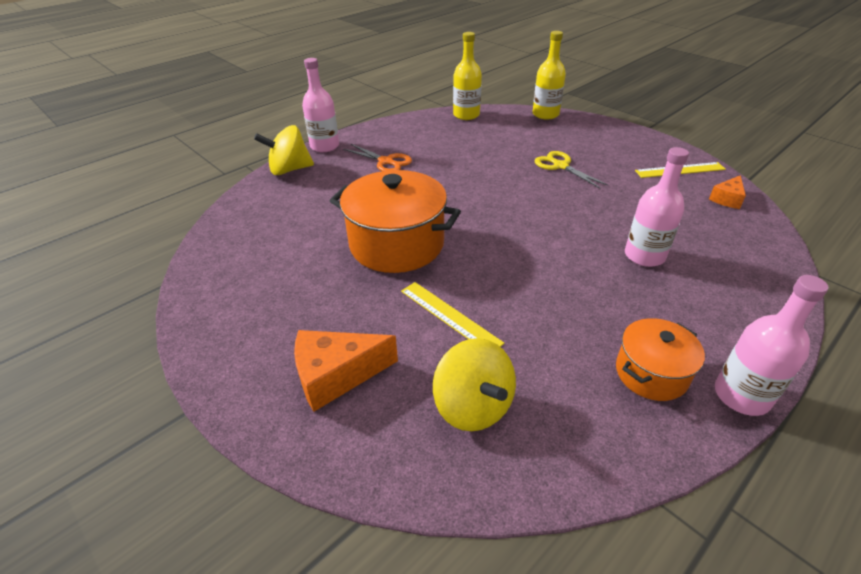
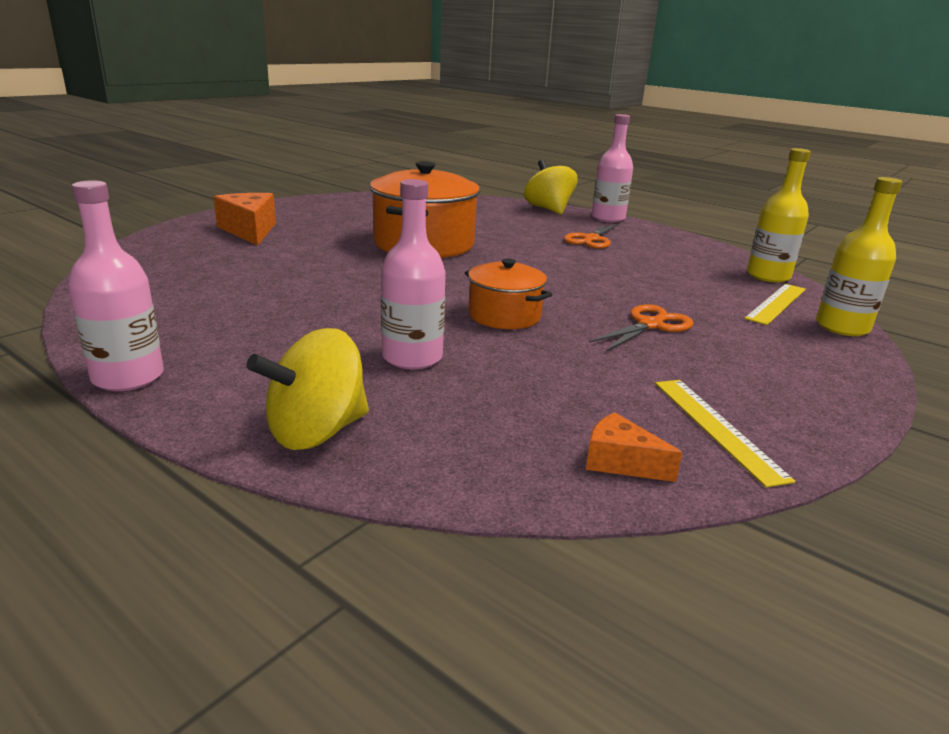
camera: 80 degrees right, 15 degrees down
(449, 316) = (309, 260): yellow ruler -> yellow ruler (776, 303)
(473, 406) = (193, 265): yellow spinning top -> yellow spinning top (316, 432)
(560, 166) = (650, 325): yellow scissors -> orange scissors
(651, 373) = (190, 334): orange pot -> orange pot (504, 316)

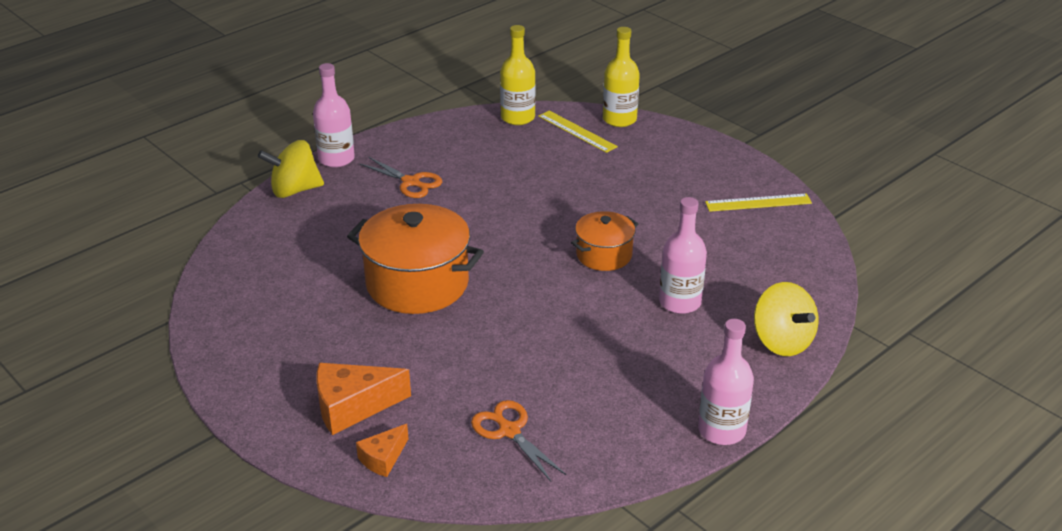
camera: 80 degrees left, 10 degrees up
(620, 462) = (796, 240): orange cheese -> orange cheese (383, 458)
(650, 325) = (619, 194): orange scissors -> orange scissors (509, 431)

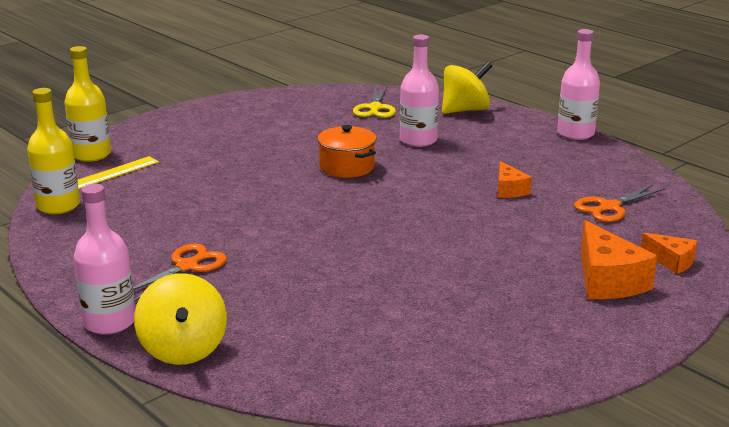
camera: 90 degrees left, 10 degrees down
(417, 283) = (398, 255): orange pot -> none
(552, 360) = (509, 190): none -> orange cheese
(758, 202) = (268, 107): yellow ruler -> none
(772, 273) = (375, 108): none -> yellow scissors

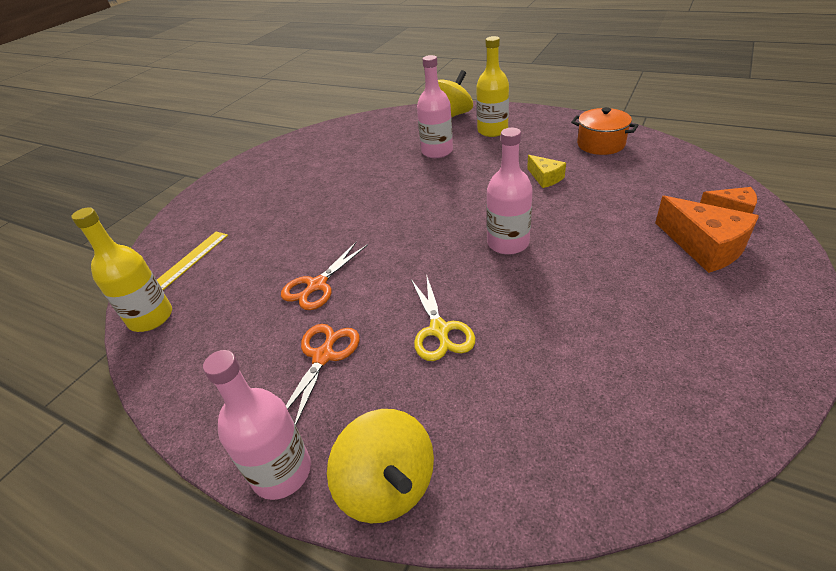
camera: 15 degrees left, 15 degrees up
(91, 155) = (159, 245): yellow bottle -> yellow bottle (492, 131)
(347, 167) = (398, 193): orange pot -> orange pot (600, 144)
(375, 108) = (381, 131): yellow scissors -> yellow scissors (439, 330)
(509, 190) = (545, 178): orange cheese -> yellow cheese
(575, 133) = (549, 114): pink bottle -> pink bottle (508, 243)
(610, 207) = (635, 172): orange scissors -> orange scissors (317, 285)

